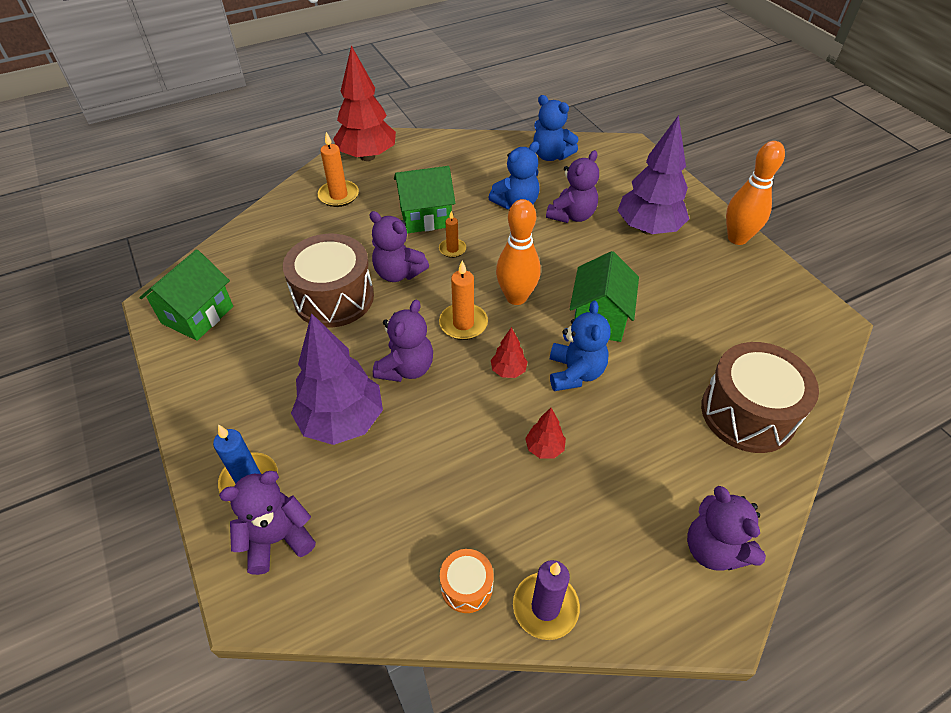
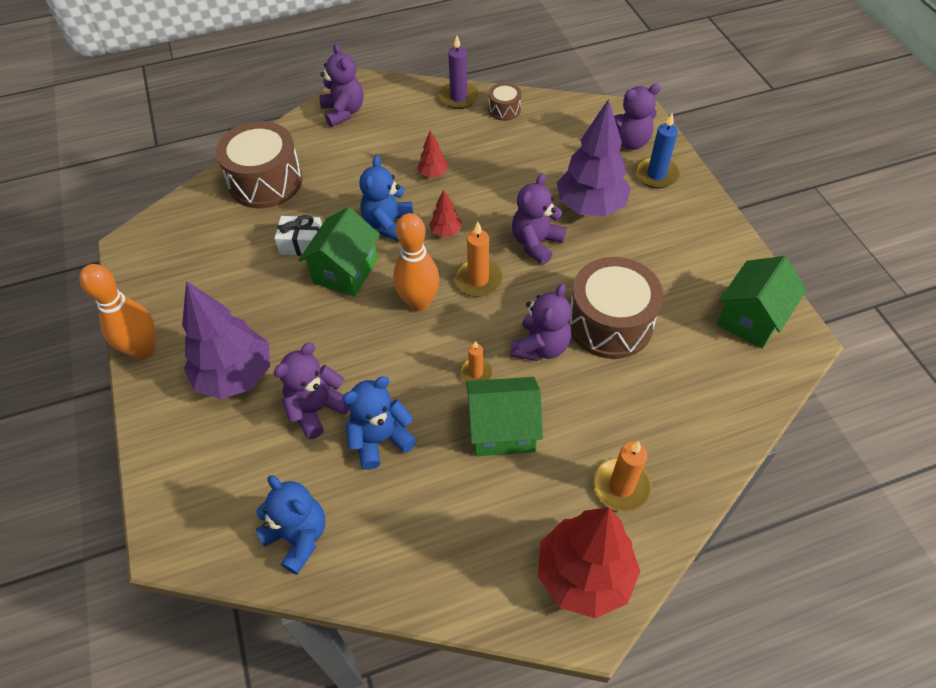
camera: 170 degrees left, 5 degrees up
(398, 273) = (540, 346): purple teddy bear -> purple teddy bear turned 75 degrees clockwise
(466, 586) = (504, 109): orange drum -> brown drum
(658, 341) = (302, 244): none -> white gift

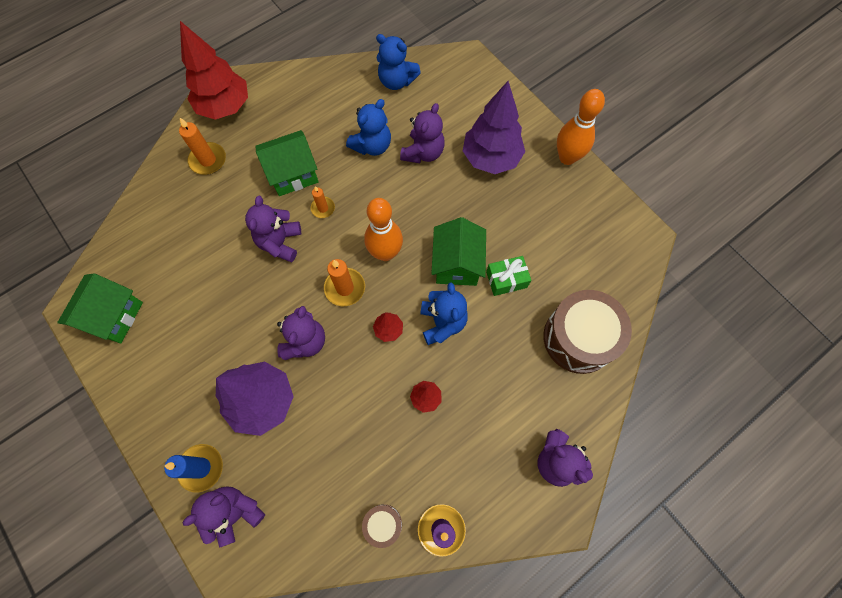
camera: 160 degrees right, 15 degrees up
(302, 244) = (506, 279): white gift -> green gift
(610, 323) = (229, 278): brown drum -> none

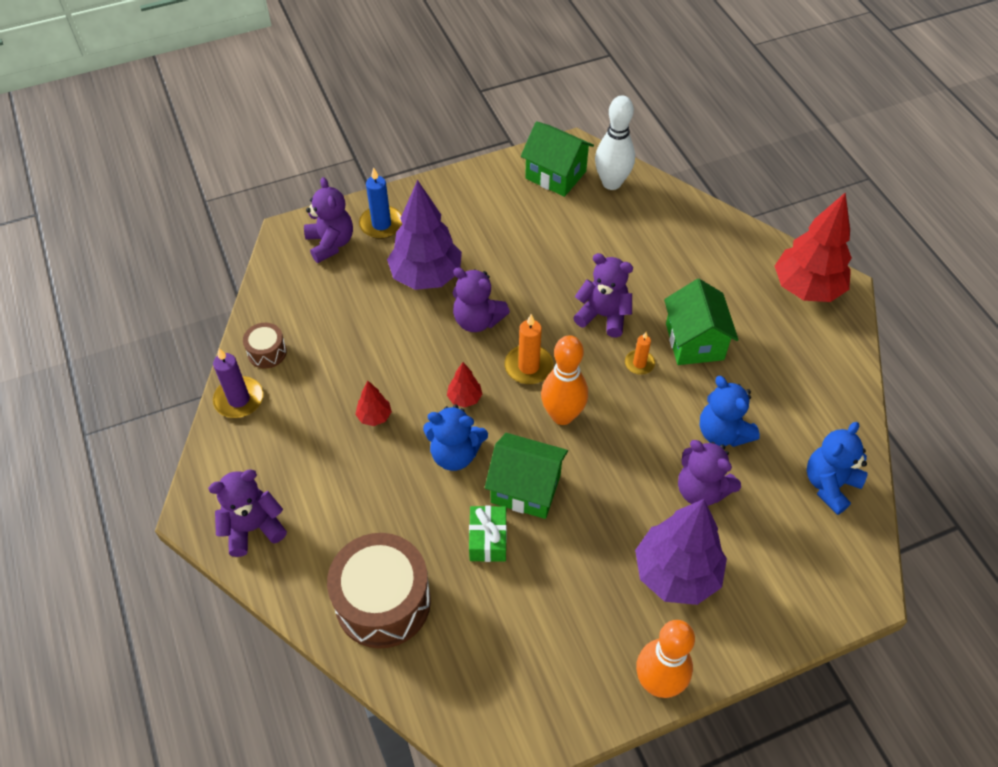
camera: 105 degrees right, 15 degrees down
(120, 265) = (611, 183): none -> white bowling pin
(208, 160) = (729, 264): orange candle -> none

